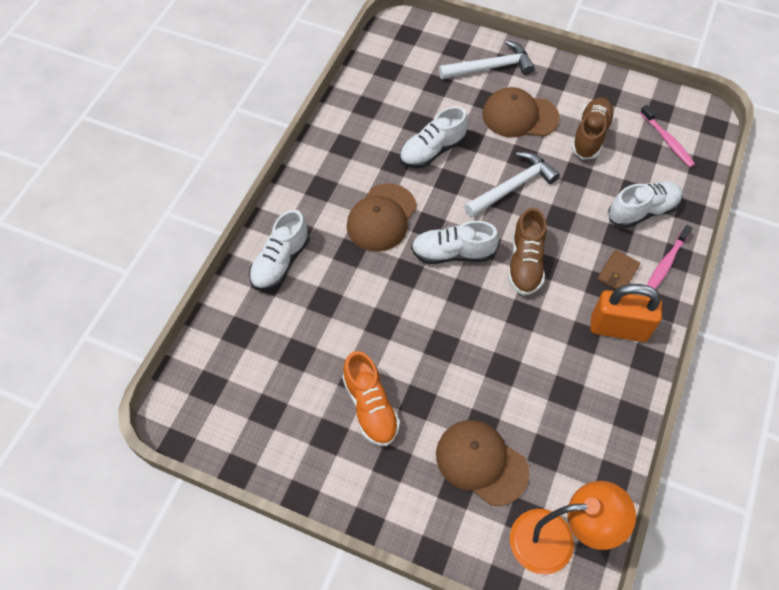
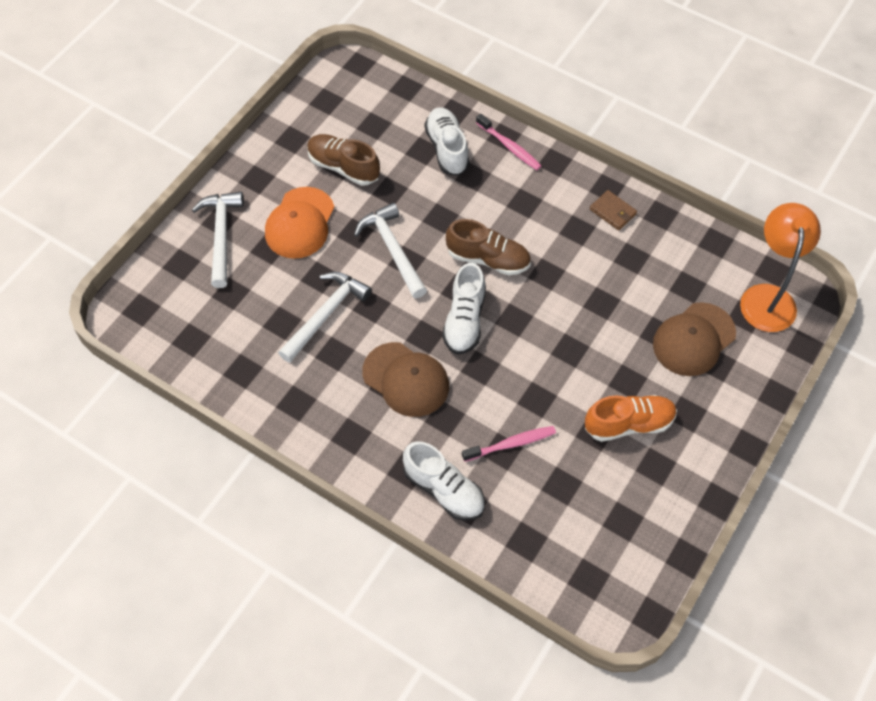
camera: 80 degrees left, 0 degrees up
(432, 150) = (326, 314): white shoe -> white hammer
(519, 116) = (300, 223): brown cap -> orange cap
(618, 272) = (513, 186): brown wallet -> brown wallet (613, 212)
(618, 328) = (572, 201): orange padlock -> none
(667, 140) = (366, 106): pink toothbrush -> pink toothbrush (511, 444)

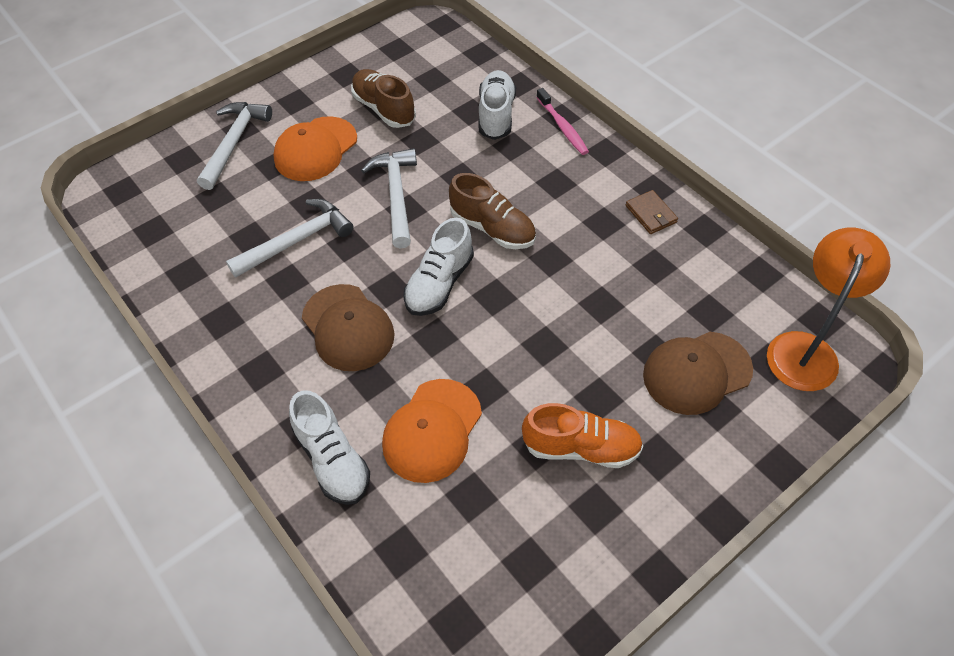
camera: 20 degrees right, 5 degrees down
(511, 444) = (432, 430): pink toothbrush -> orange cap

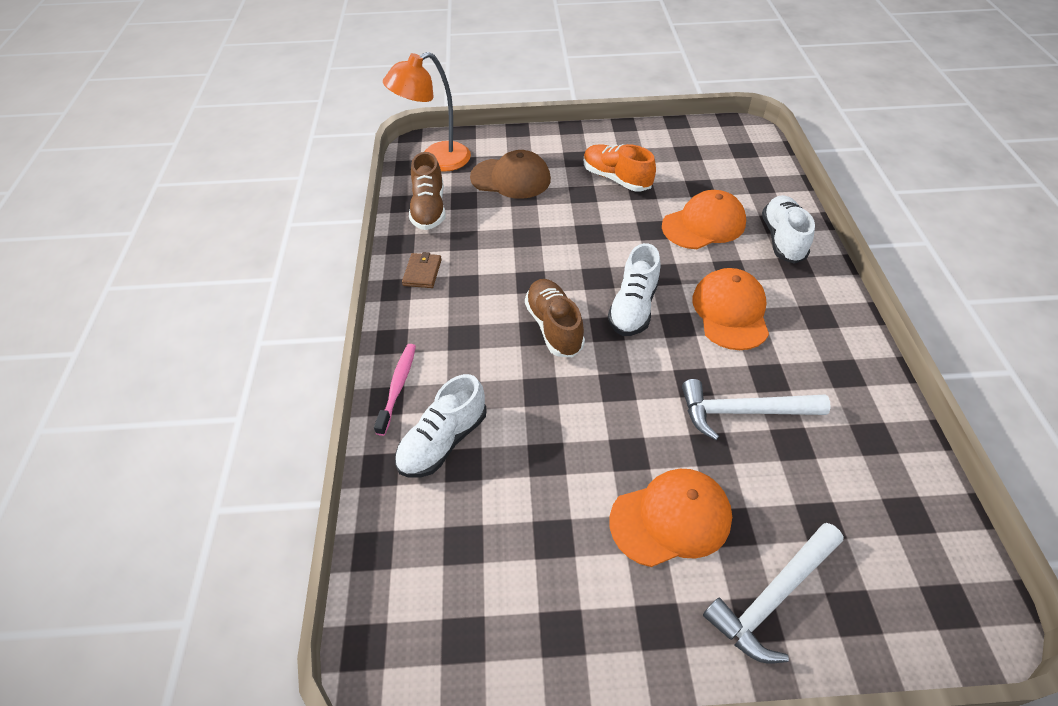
camera: 145 degrees left, 5 degrees down
(348, 328) = (730, 312): brown cap -> orange cap
(384, 109) = (554, 531): brown shoe -> brown shoe (429, 209)
(396, 195) = (616, 406): white hammer -> none
(439, 283) = (633, 307): white shoe -> white shoe turned 135 degrees clockwise

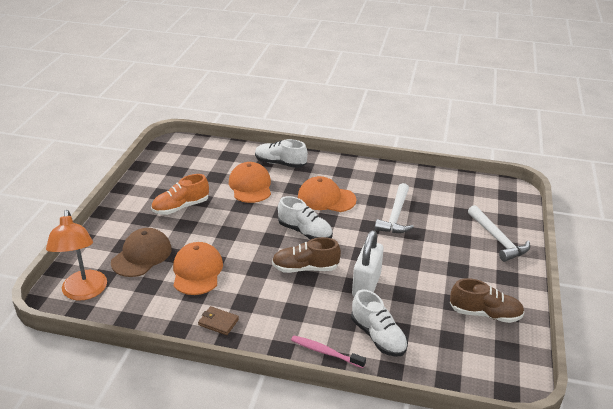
camera: 75 degrees left, 15 degrees down
(429, 209) = (146, 306): brown shoe -> brown shoe (485, 314)
(546, 405) = (366, 285): none -> white padlock
(671, 519) = (452, 258): orange cap -> orange cap (197, 271)

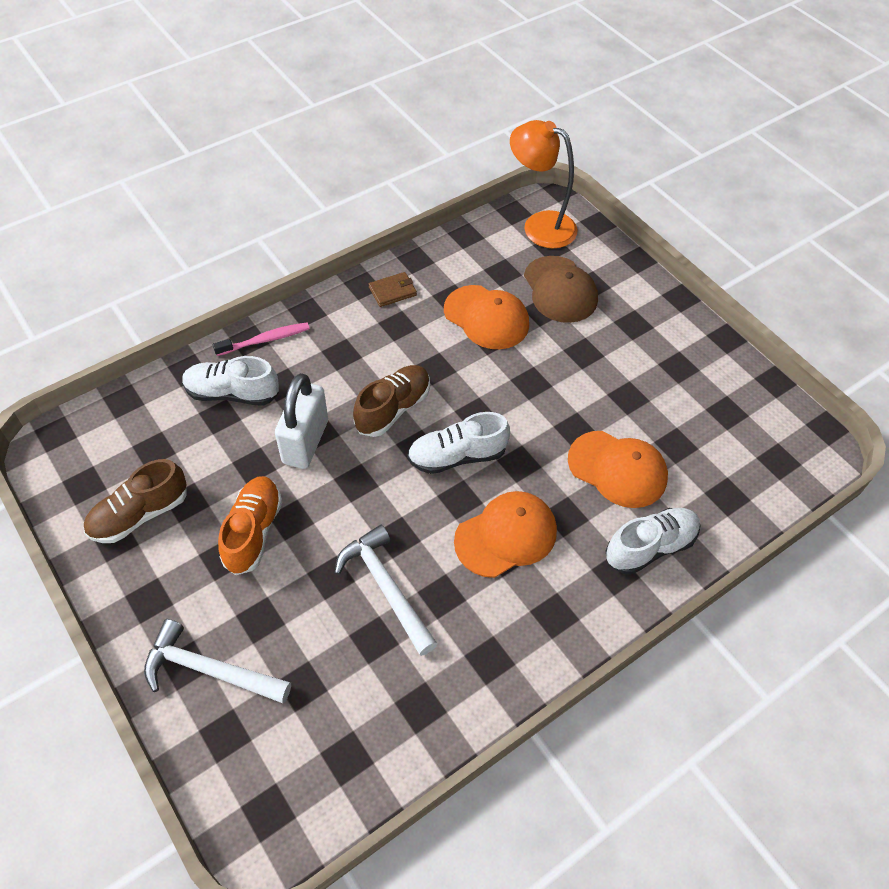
camera: 130 degrees right, 20 degrees up
(181, 207) = (629, 369): orange shoe -> orange shoe (253, 531)
(366, 285) = (305, 442): white padlock -> white padlock turned 45 degrees clockwise

